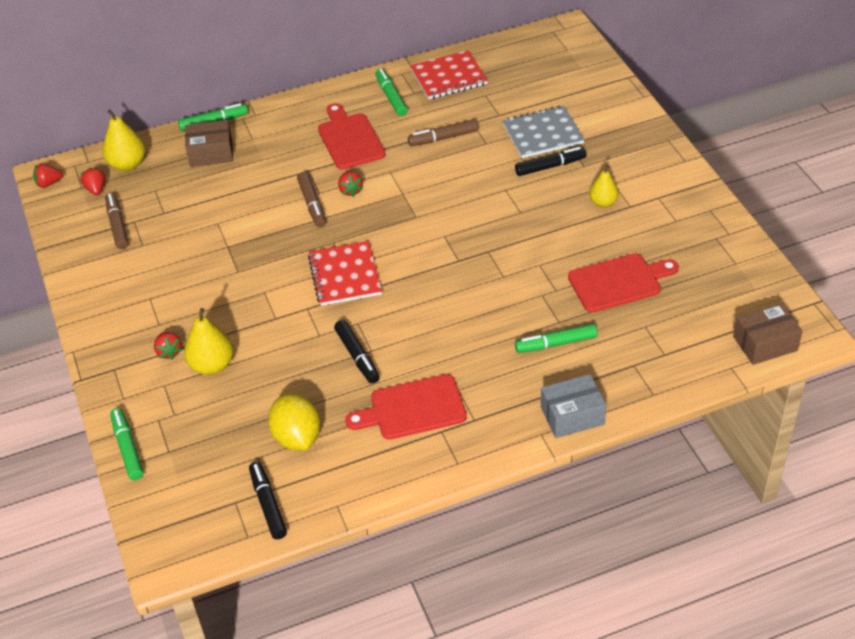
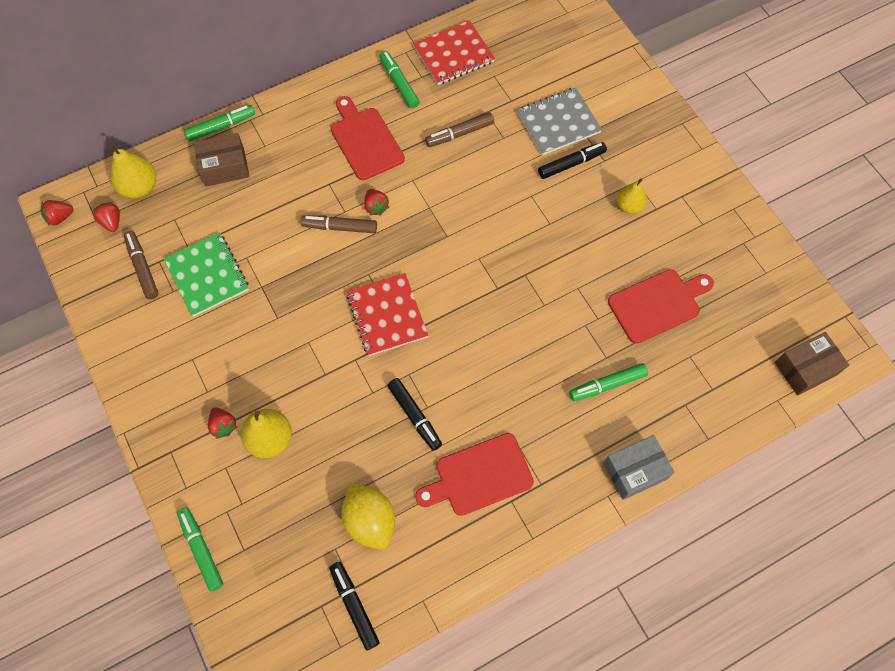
camera: 10 degrees left, 20 degrees up
(177, 235) = (207, 275): none -> green notebook
(312, 204) = (339, 227): brown marker -> brown marker turned 120 degrees clockwise

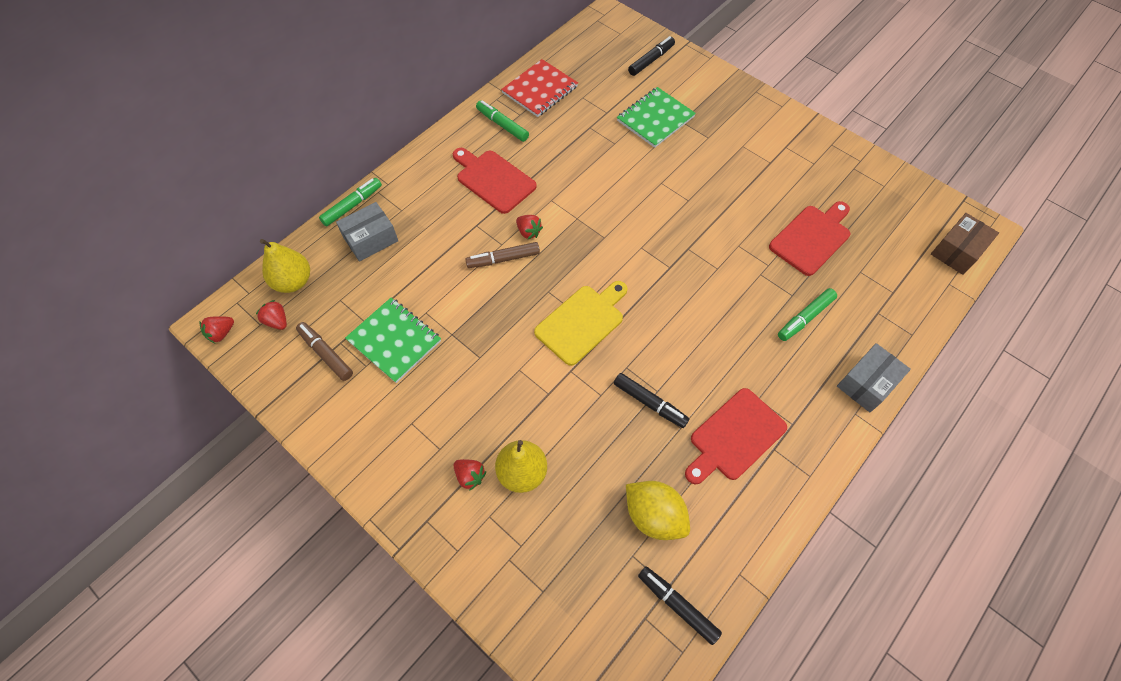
camera: 20 degrees left, 5 degrees down
(201, 550) = (500, 608): green marker -> none
(225, 167) = (371, 239): brown box -> grey box
(387, 315) = (582, 322): red notebook -> yellow cutting board
(459, 134) = (575, 151): brown marker -> none
(558, 123) = (655, 119): grey notebook -> green notebook
(571, 164) = (682, 147): black marker -> black marker (651, 60)
(629, 206) = (747, 167): yellow pear -> none

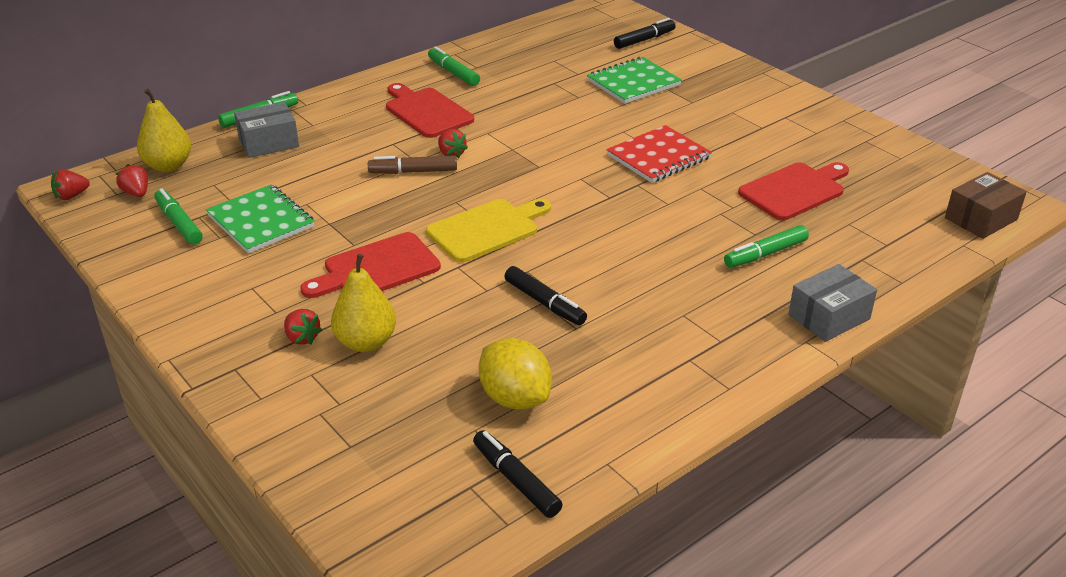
camera: 10 degrees right, 25 degrees down
(326, 354) = (179, 223): brown marker -> green marker
(540, 90) = (506, 51): red notebook -> red notebook (658, 157)
(734, 437) = (641, 343): red cutting board -> red cutting board (376, 269)

